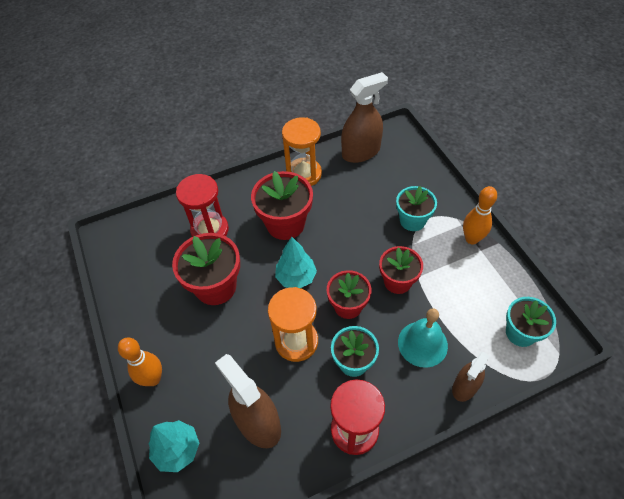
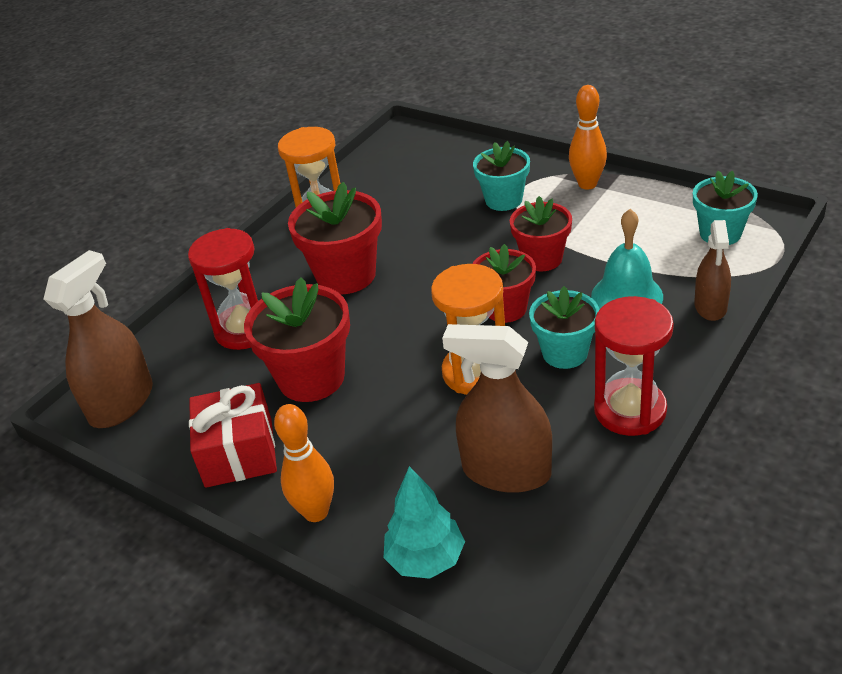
camera: 30 degrees left, 15 degrees down
(148, 313) = (239, 452): none -> red gift
(296, 277) = (413, 316): turquoise tree -> none
(361, 152) = (376, 169): brown spray bottle -> brown spray bottle (121, 403)

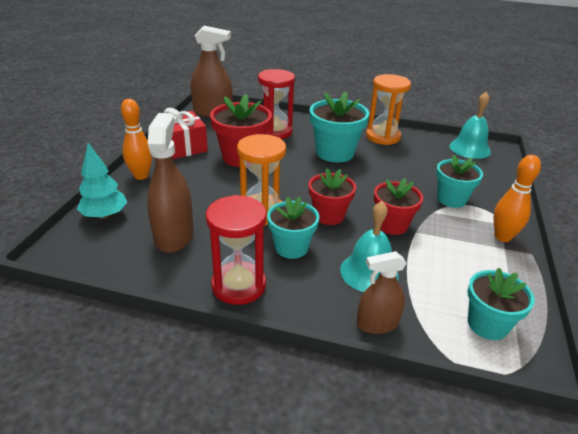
camera: 65 degrees right, 5 degrees down
(346, 275) = (335, 153): red flower pot -> turquoise flower pot
(392, 154) = (470, 148): none -> turquoise bell

